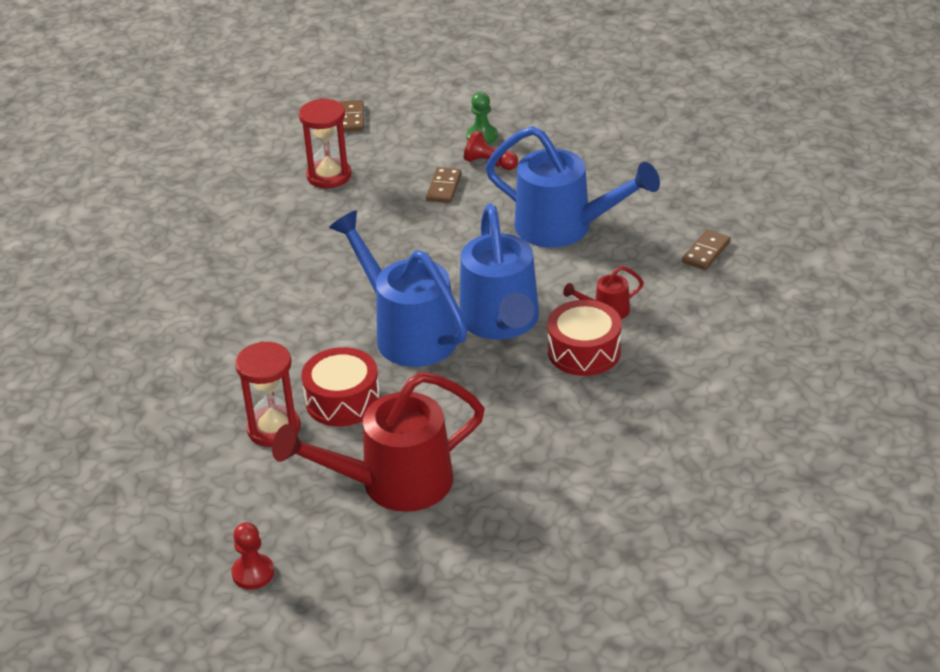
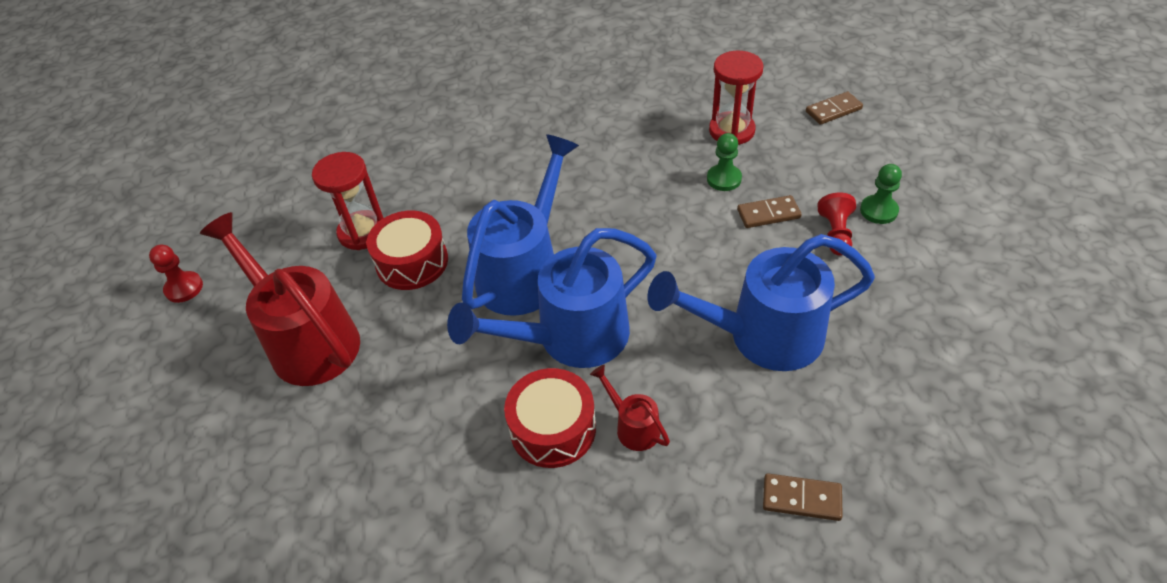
camera: 70 degrees right, 10 degrees up
(385, 197) = (724, 179): none -> green pawn
(564, 228) = (762, 336): blue watering can -> blue watering can turned 75 degrees clockwise

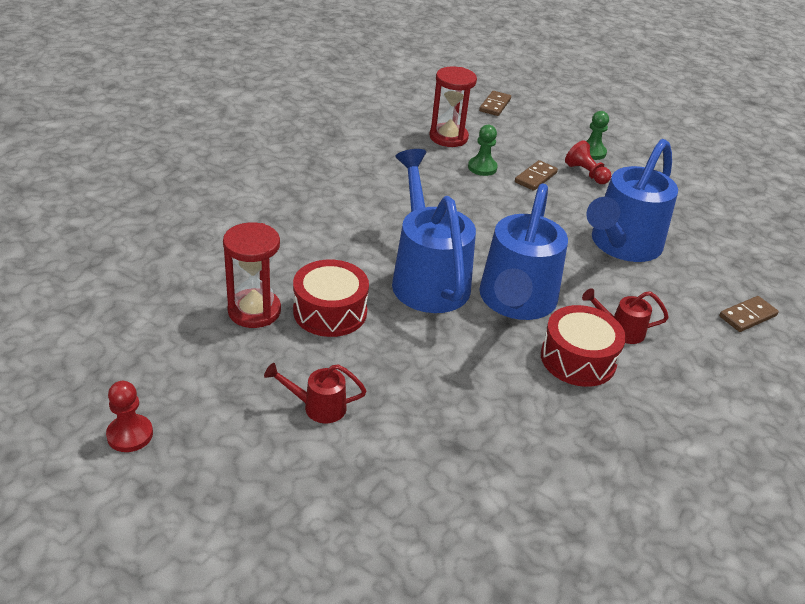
camera: 50 degrees left, 10 degrees down
(307, 340) = (318, 407): red watering can -> red watering can, size x0.44

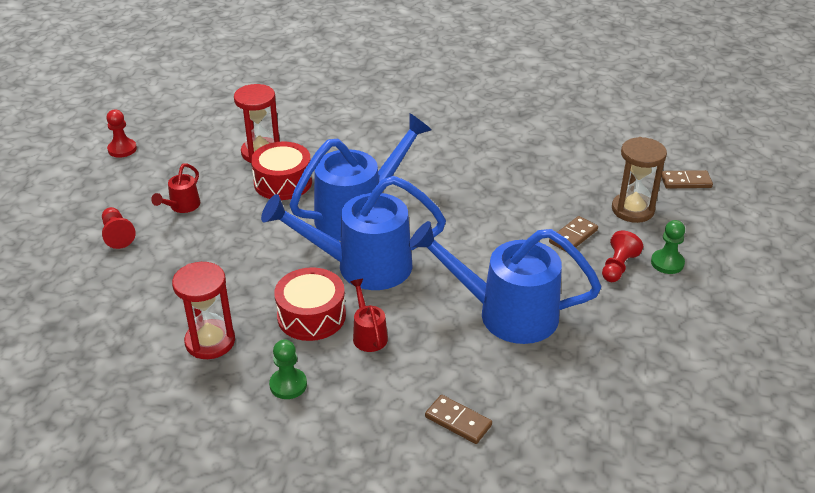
camera: 70 degrees right, 0 degrees up
(318, 407) = (182, 206): red watering can -> red watering can turned 135 degrees counterclockwise
(339, 484) = (117, 235): none -> red pawn
(448, 137) = (587, 170): red hourglass -> red hourglass (210, 341)
(482, 167) = (555, 201): green pawn -> green pawn (288, 385)
(516, 139) = (632, 210): none -> brown hourglass
(535, 177) = (573, 236): brown domino -> brown domino turned 60 degrees counterclockwise

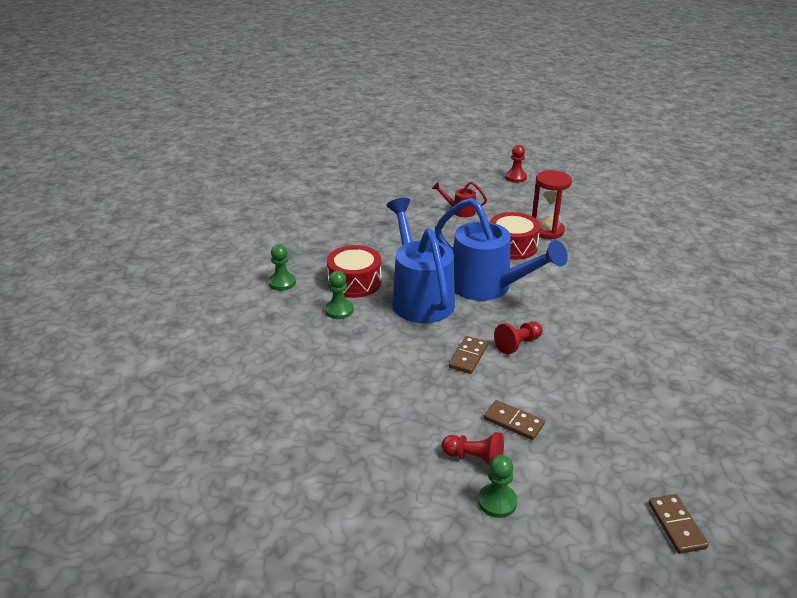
camera: 80 degrees right, 5 degrees down
(117, 235) = (418, 195): red pawn -> red pawn (518, 344)
(210, 341) = (320, 246): red hourglass -> none
(368, 335) = (339, 310): red watering can -> green pawn
(458, 421) = (250, 364): brown domino -> brown domino (468, 357)
(506, 313) = (381, 382): blue watering can -> none
(632, 210) = (586, 471): brown hourglass -> none

